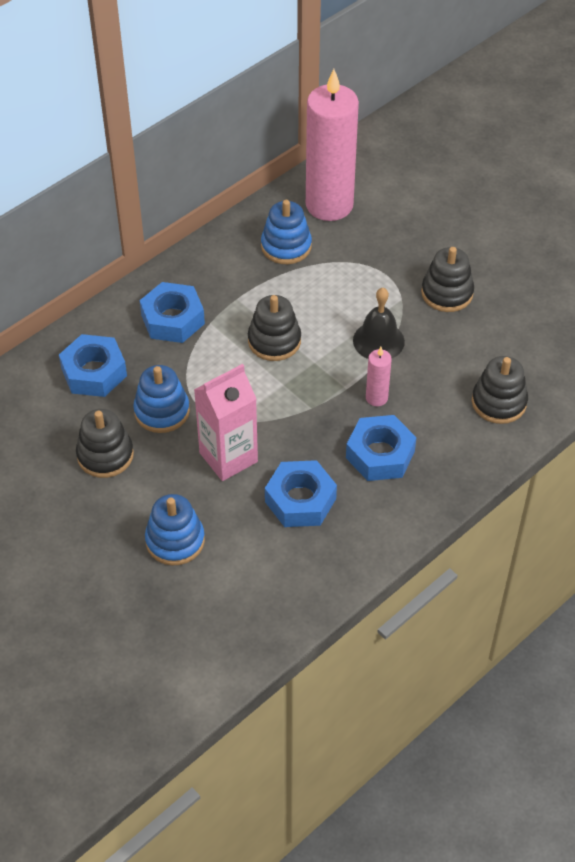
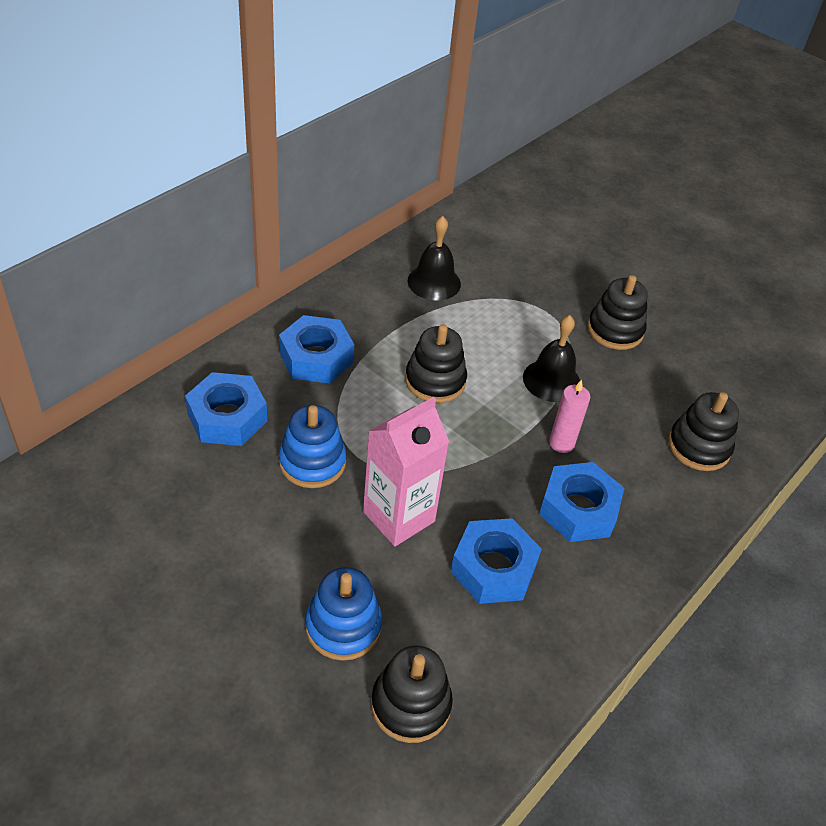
camera: 10 degrees left, 5 degrees down
(105, 455) = (246, 517): black stacking toy -> black stacking toy (410, 704)
(286, 246) = (434, 282): blue stacking toy -> black bell
(329, 205) = (473, 242): pink candle -> none

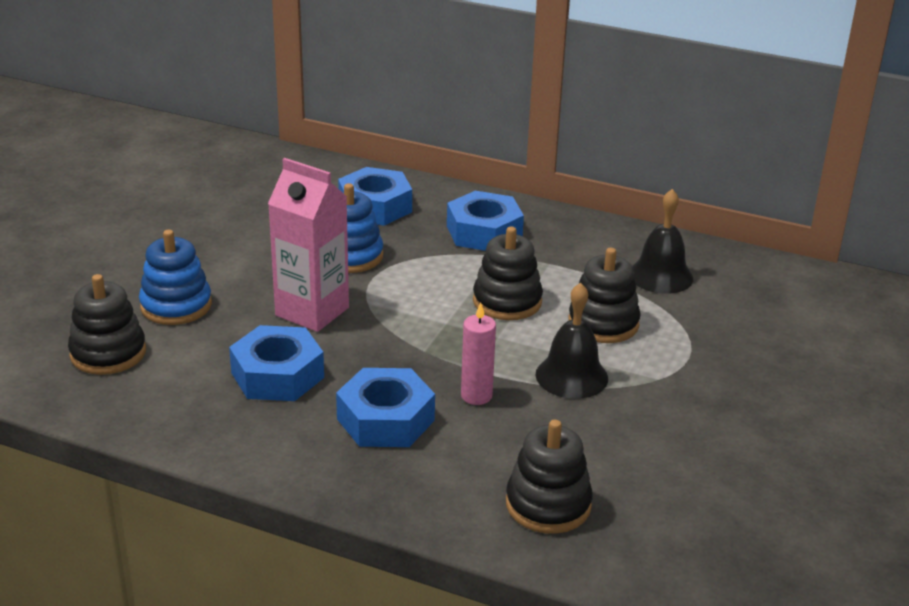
camera: 75 degrees right, 15 degrees down
(615, 330) = (705, 414): black stacking toy -> black stacking toy (603, 323)

